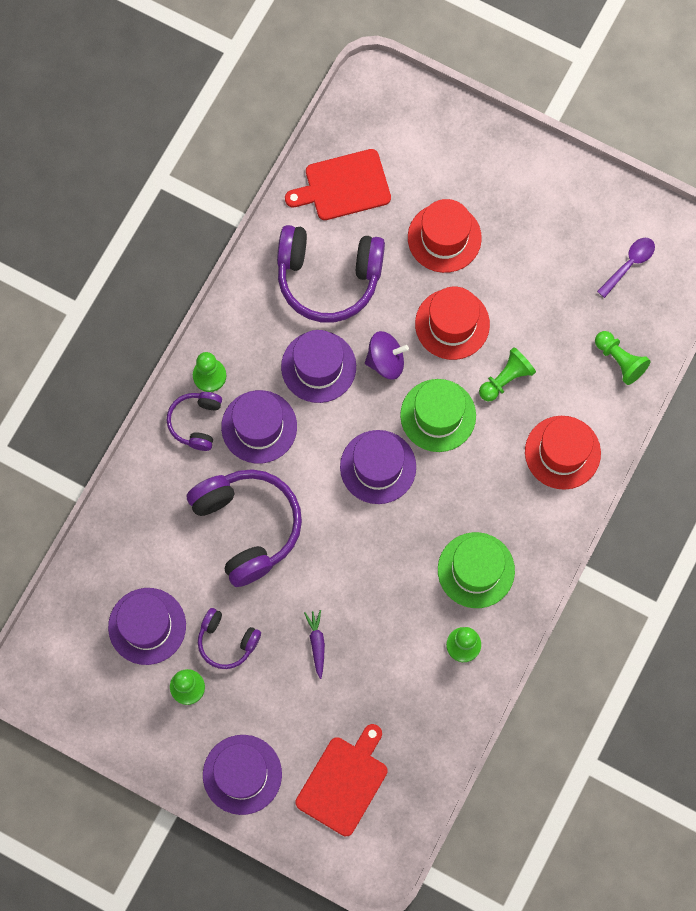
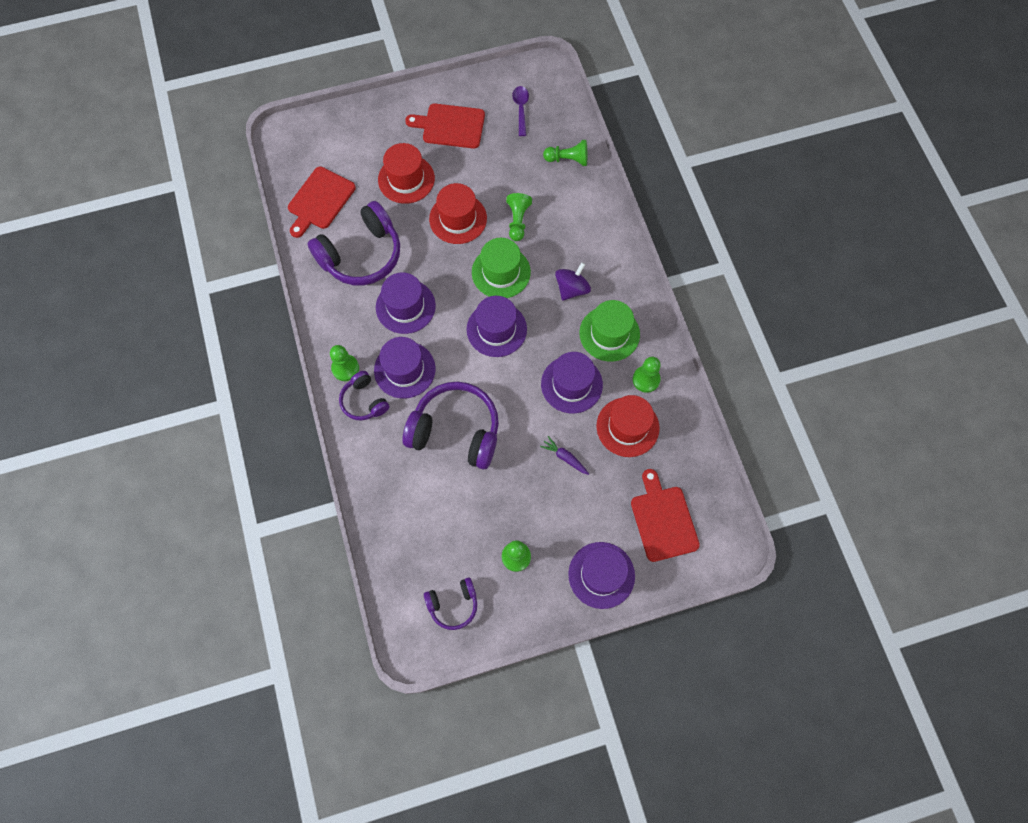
camera: 45 degrees left, 5 degrees down
(147, 626) = (454, 545): purple hat -> purple hat (571, 384)
(227, 641) = (511, 507): purple headphones -> purple headphones (453, 604)
(386, 361) = (441, 270): purple spinning top -> purple spinning top (572, 289)
(541, 220) = (450, 126): none -> red cutting board
(562, 452) = (588, 231): red hat -> red hat (627, 427)

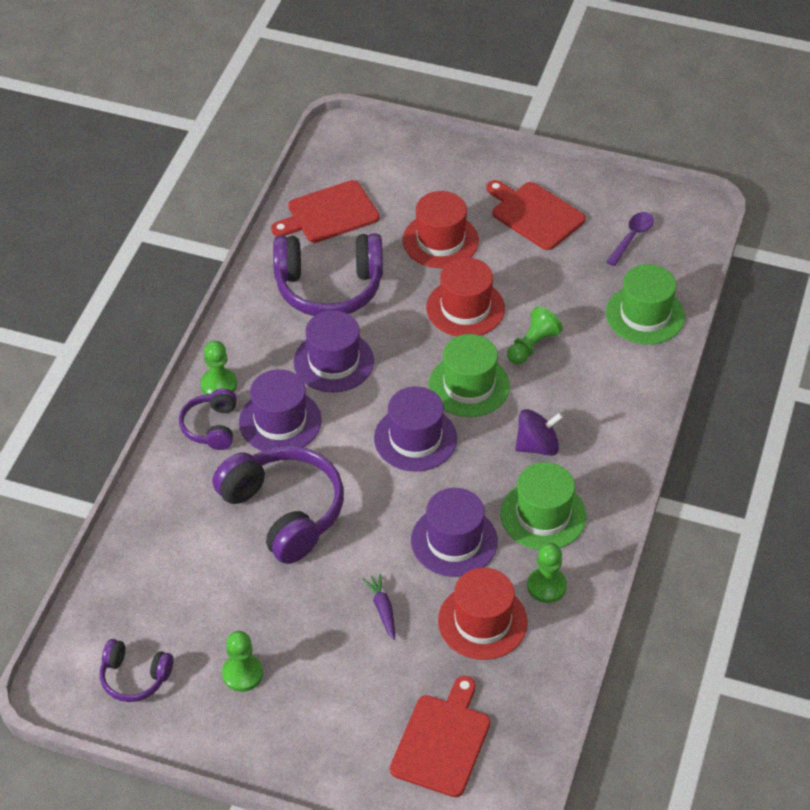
camera: 35 degrees right, 20 degrees down
(568, 159) = (645, 315): green pawn -> green hat
(601, 575) = (322, 752): purple hat -> none

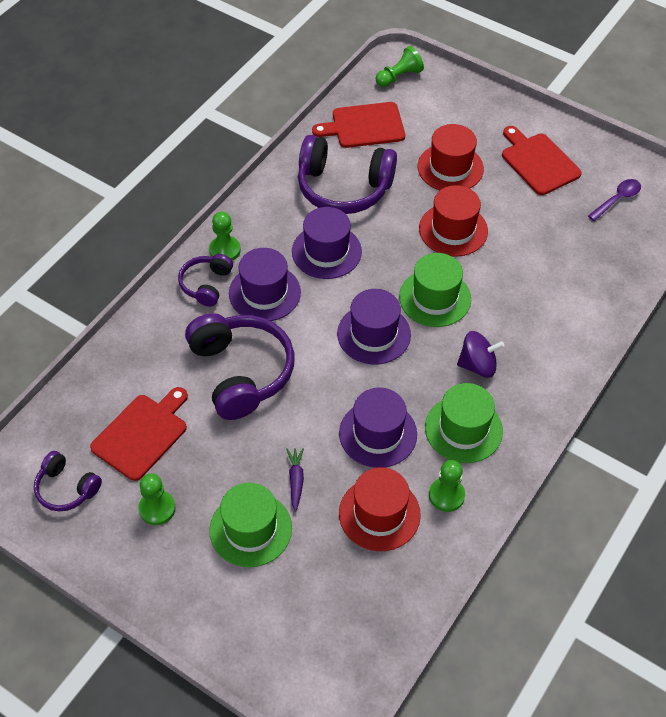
camera: 15 degrees right, 5 degrees up
(442, 741) = (308, 617): red cutting board -> red cutting board (142, 434)
(532, 345) = (501, 275): green pawn -> green pawn (399, 77)
(645, 315) = (608, 270): green hat -> green hat (250, 529)

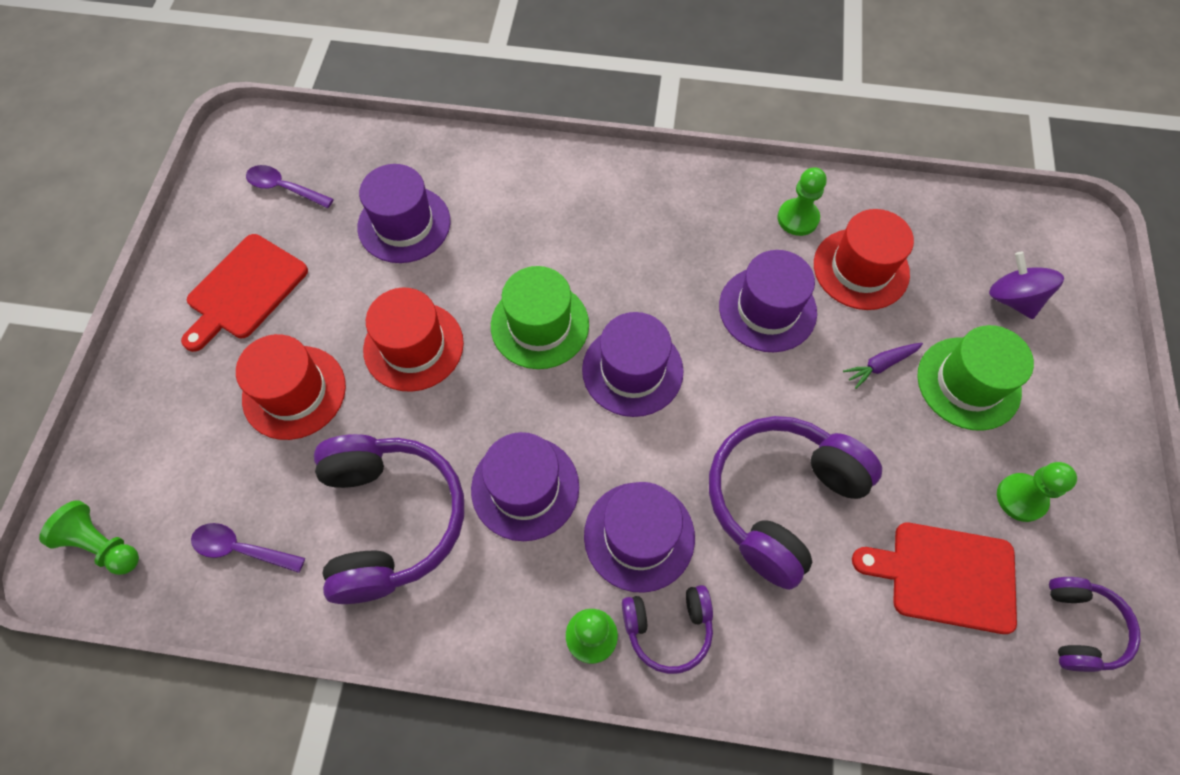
camera: 115 degrees left, 10 degrees up
(364, 126) = (241, 549): red cutting board -> purple spoon
(463, 429) = (709, 231): green hat -> none
(478, 365) = (616, 246): purple spinning top -> purple spinning top (1012, 299)
(555, 253) = (404, 224): none -> purple hat

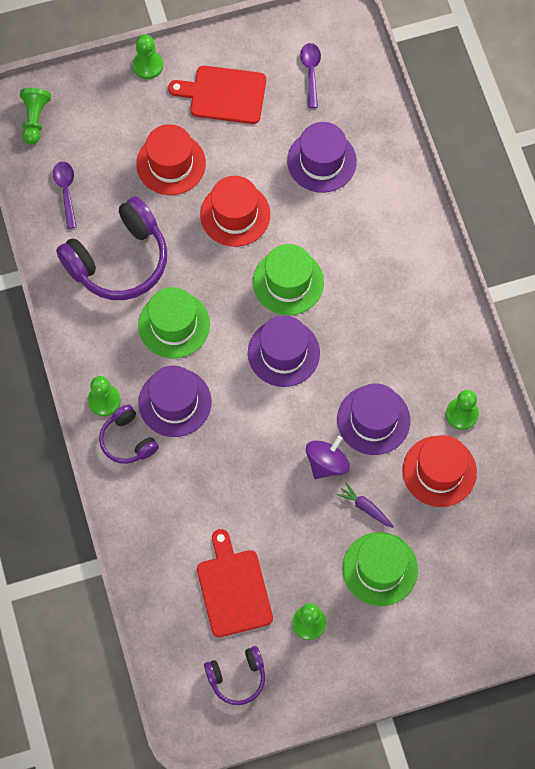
camera: 65 degrees right, 5 degrees up
(138, 360) = (148, 65): none -> green pawn
(525, 488) = (174, 325): purple hat -> green hat
(781, 500) = (236, 476): purple headphones -> none
(1012, 299) = (466, 582): purple spinning top -> purple spinning top (327, 463)

